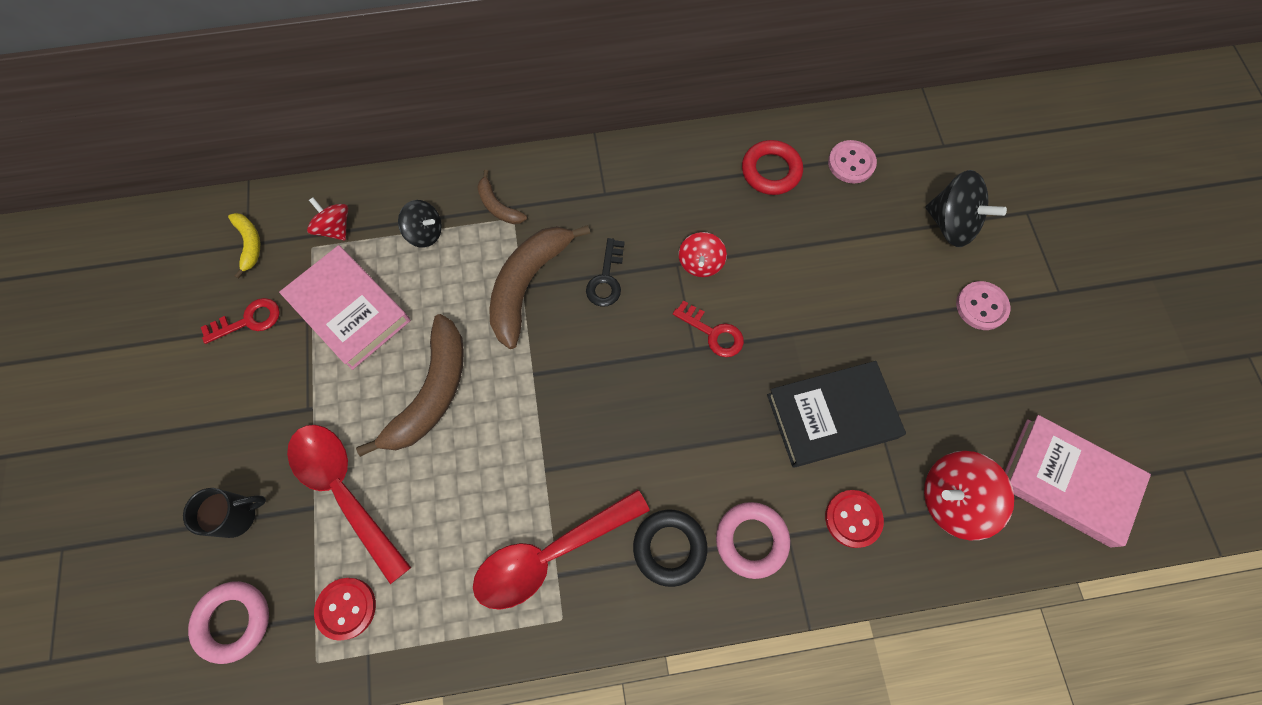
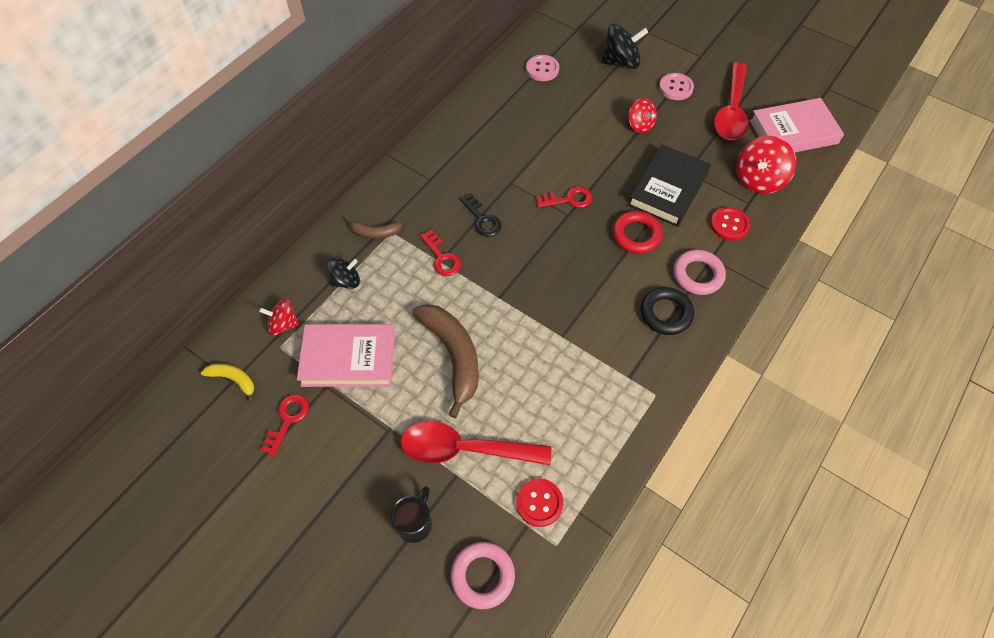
camera: 45 degrees left, 10 degrees down
(528, 285) = (441, 257): brown banana -> red key
(550, 554) = (613, 372): red spoon -> red spoon (731, 111)
(700, 263) = (523, 172): red spinning top -> red spinning top (640, 125)
(771, 171) = (506, 102): red ring -> red ring (636, 235)

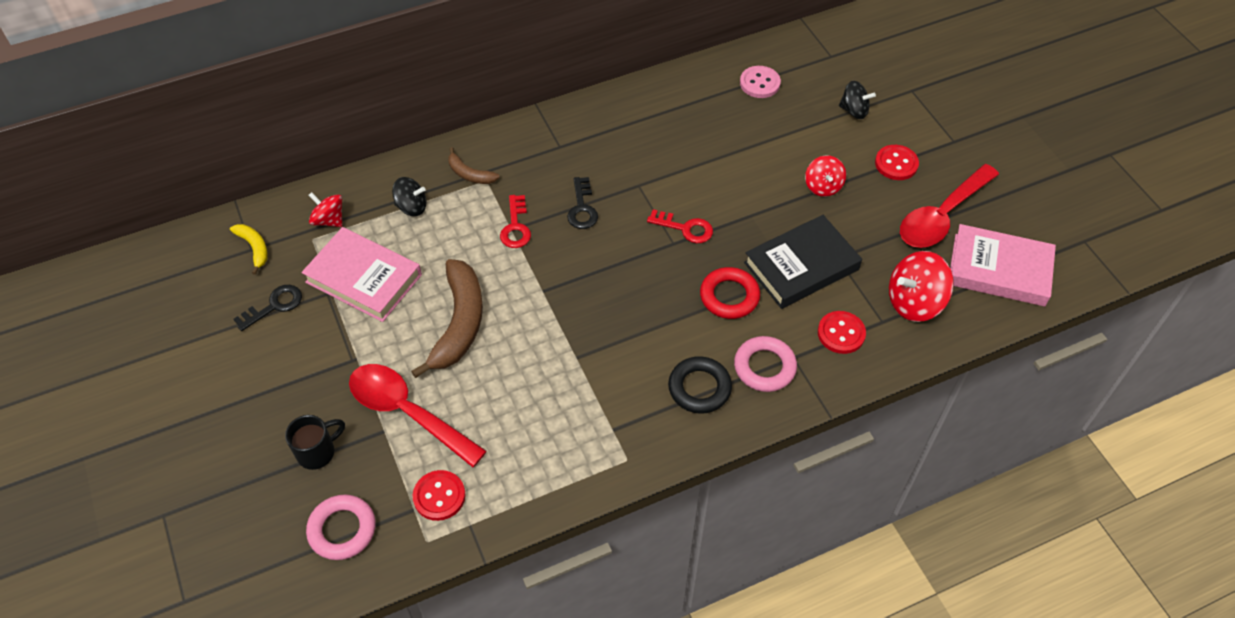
camera: 30 degrees right, 5 degrees down
(287, 420) = (274, 306): red key -> black key
(621, 62) = (854, 111): black spinning top -> black spinning top, size x0.63
(676, 88) = (896, 164): pink button -> red button

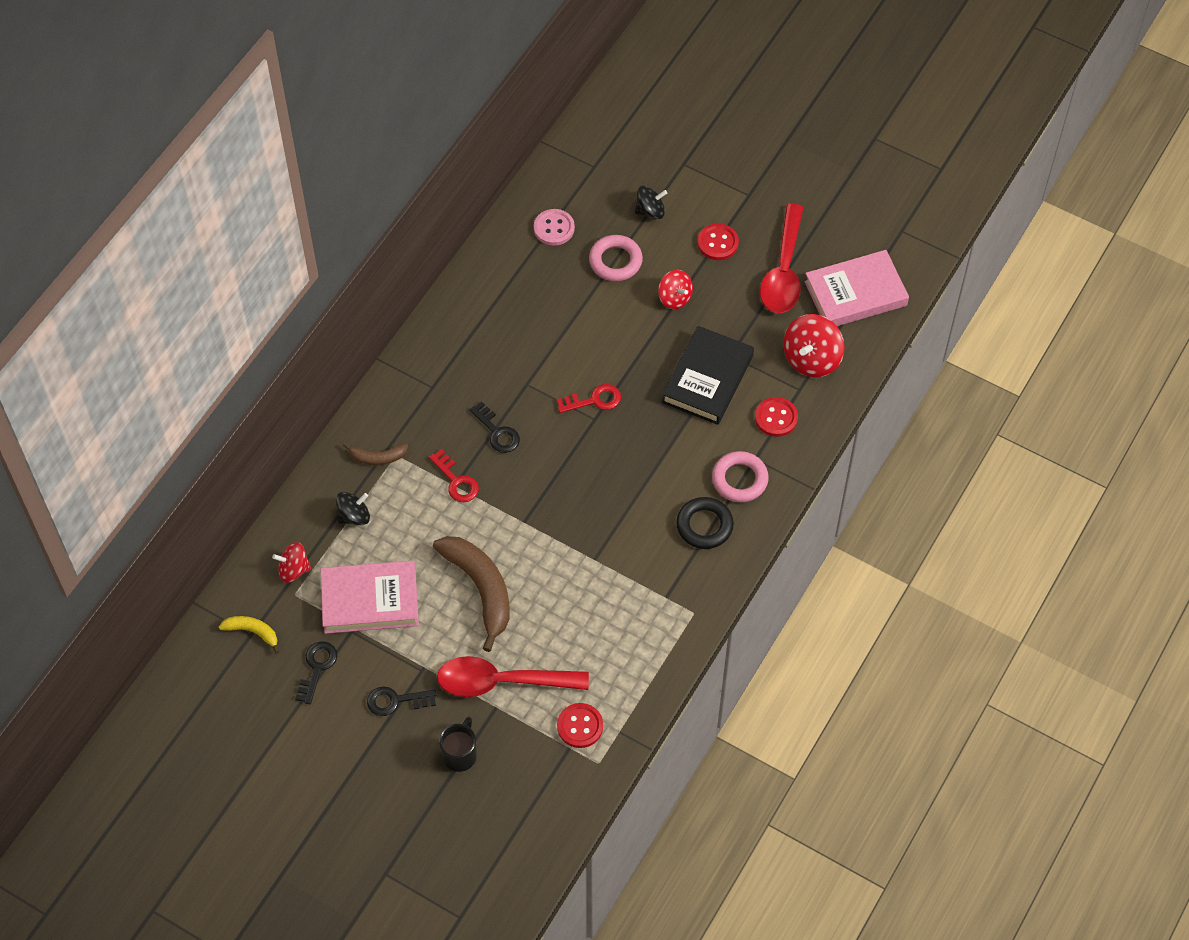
camera: 35 degrees left, 5 degrees up
(308, 372) = (396, 701): none -> black key
(342, 530) = (530, 795): pink ring -> pink ring (615, 261)
(729, 296) = (671, 438): red ring -> none

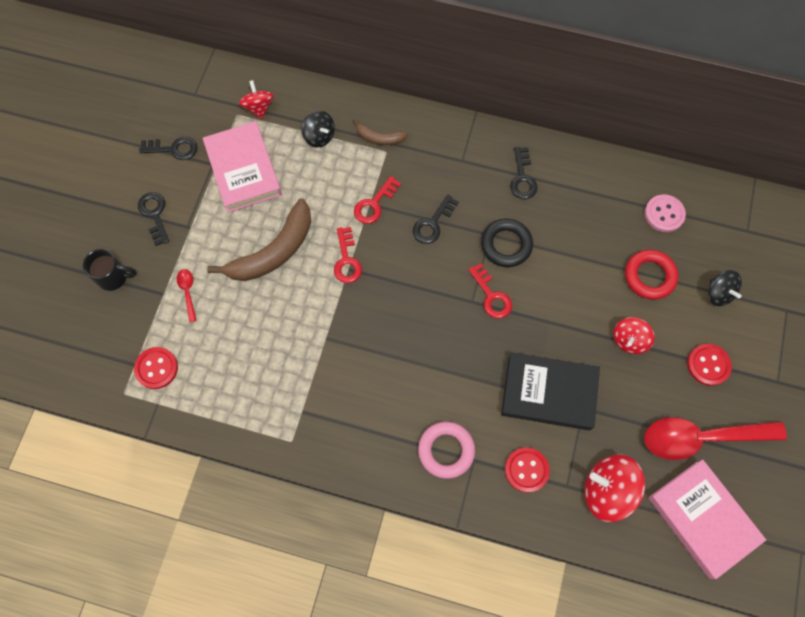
camera: 75 degrees right, 10 degrees up
(252, 632) = (196, 95): yellow banana -> none
(377, 457) = (380, 138): brown banana -> brown banana turned 60 degrees counterclockwise
(472, 337) = (522, 178): none -> black key
(501, 682) = (188, 292): red spoon -> red spoon, size x0.42
(513, 521) = (347, 260): none -> red key
(615, 261) = (649, 276): pink ring -> red ring
(704, 525) = (386, 429): black ring -> black ring (506, 245)

